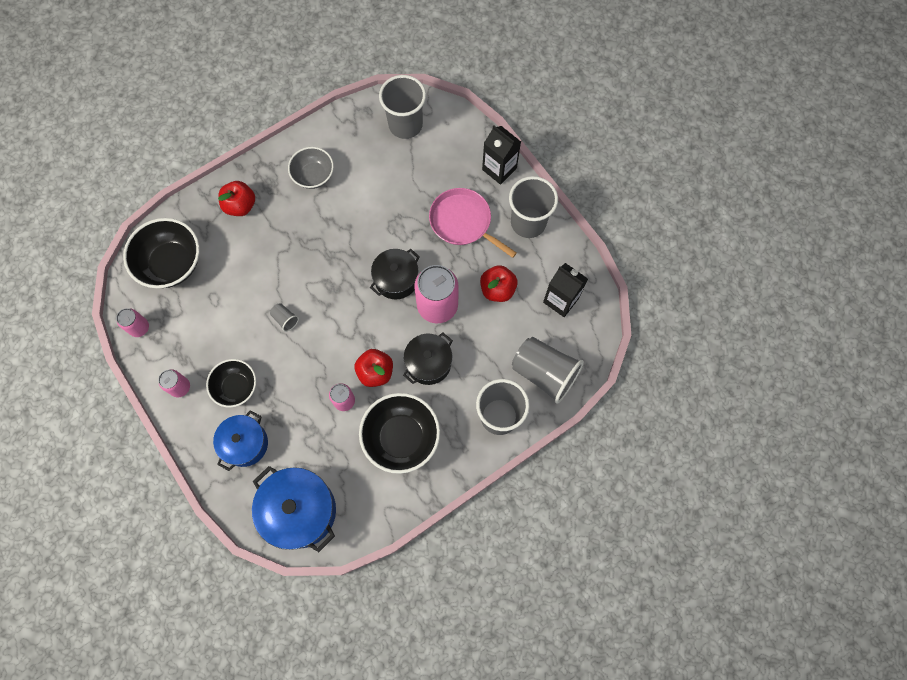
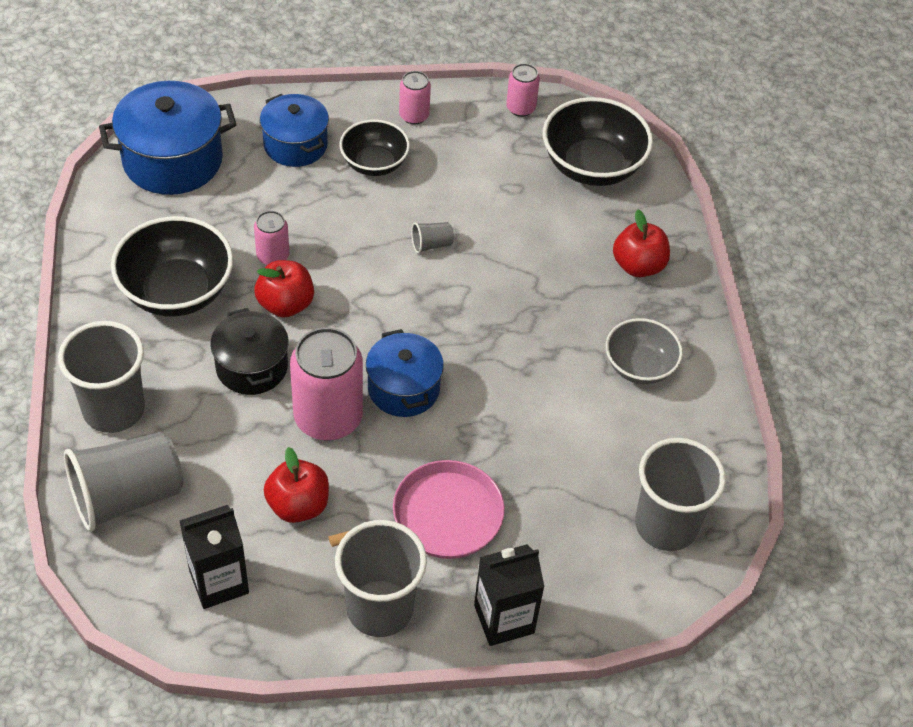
camera: 115 degrees right, 20 degrees down
(396, 279) = (403, 388): black pot -> blue pot

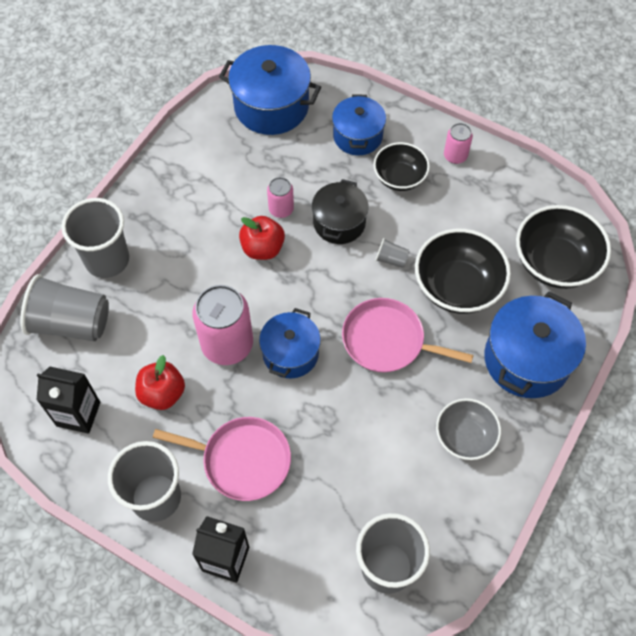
camera: 40 degrees right, 10 degrees up
(177, 291) = (204, 200): black bowl -> black bowl (457, 287)
(252, 367) = (208, 280): black pot -> black pot (339, 222)
(492, 322) = (387, 340): none -> pink pan
(520, 108) = (537, 189): pink can -> none
(638, 266) = (526, 359): red apple -> blue pot

